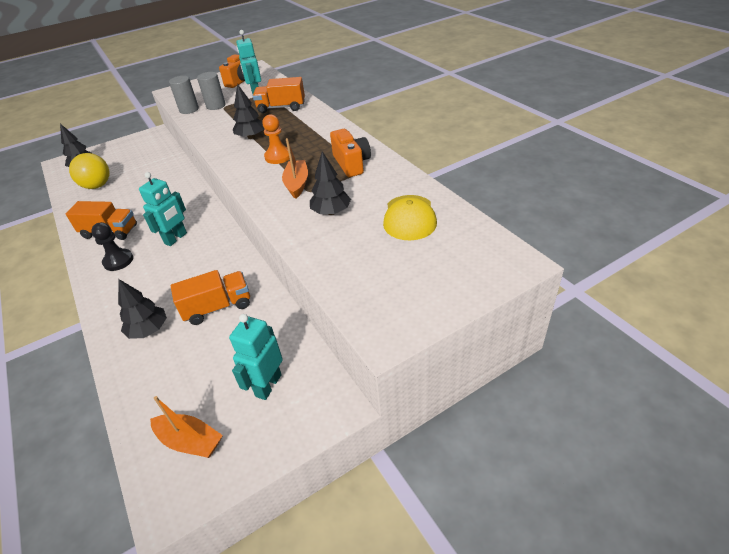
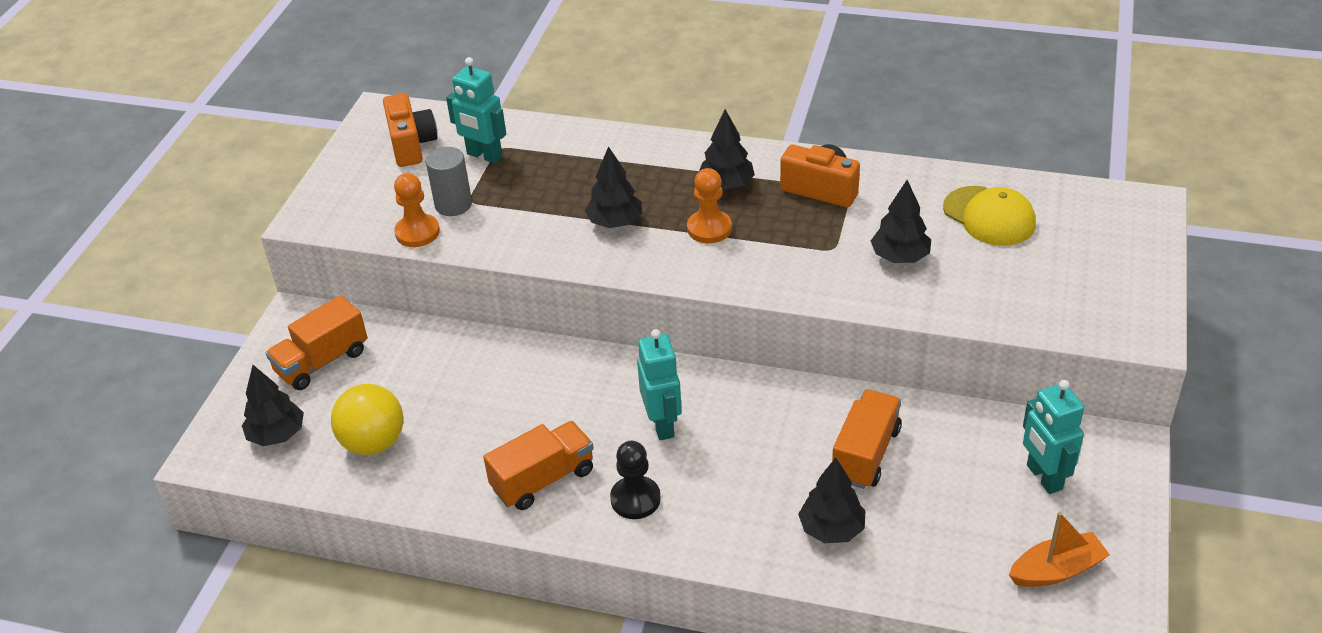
camera: 45 degrees left, 0 degrees up
(189, 110) = (417, 232): grey cylinder -> orange pawn
(281, 107) = (573, 158): orange truck -> orange truck (322, 361)
(297, 184) = (801, 248): orange boat -> none
(316, 143) = (726, 185): none -> black tree

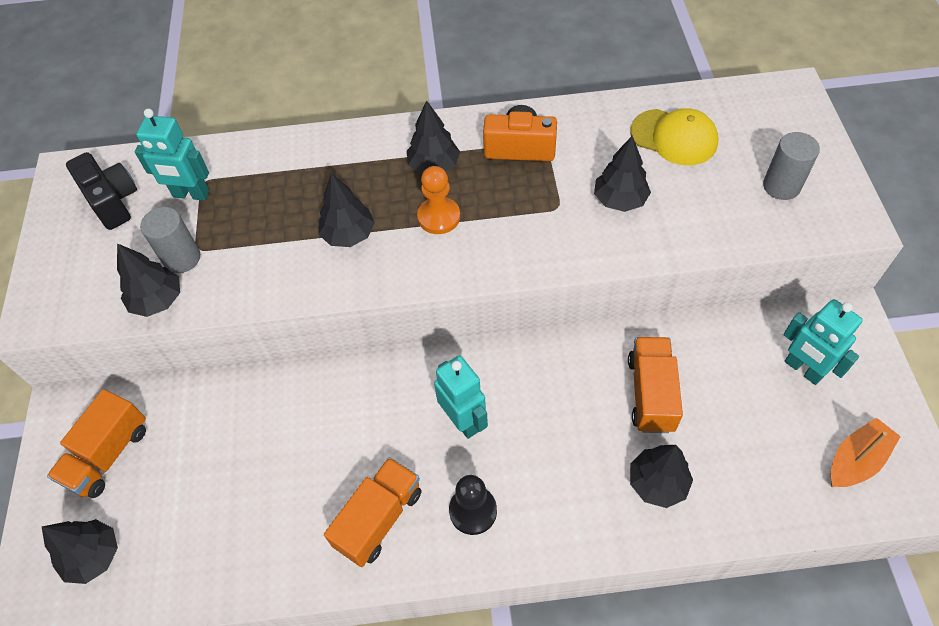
camera: 20 degrees left, 15 degrees up
(373, 442) = (196, 532): yellow ball -> none
(411, 145) = (112, 201): orange camera -> black camera
(417, 232) = (157, 300): orange pawn -> black tree
(1081, 285) = (781, 186): none -> grey cylinder

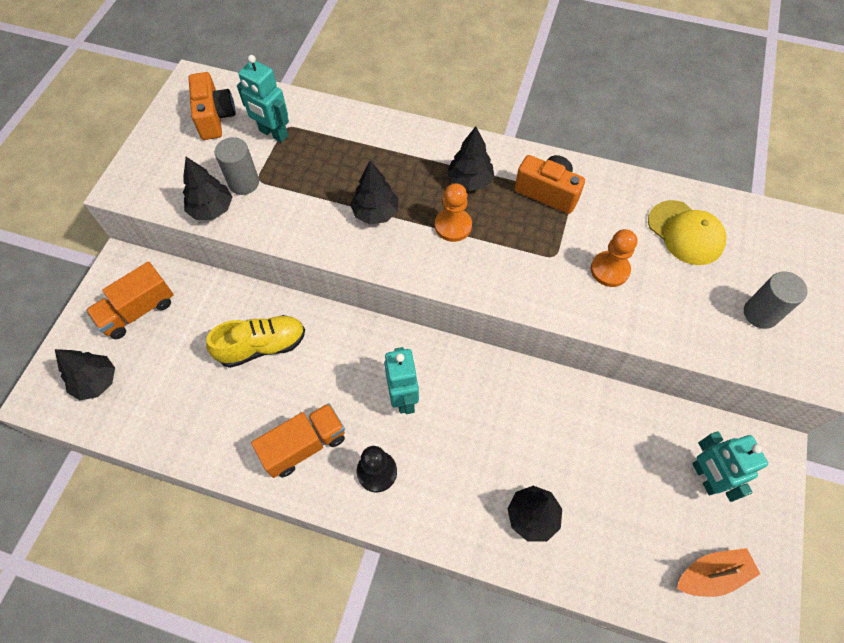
camera: 20 degrees right, 5 degrees up
(112, 201) = (215, 117): black camera -> orange camera
(278, 433) = (262, 346): none -> yellow shoe
(619, 200) = (609, 270): black tree -> orange pawn
(651, 394) = (563, 441): orange truck -> none

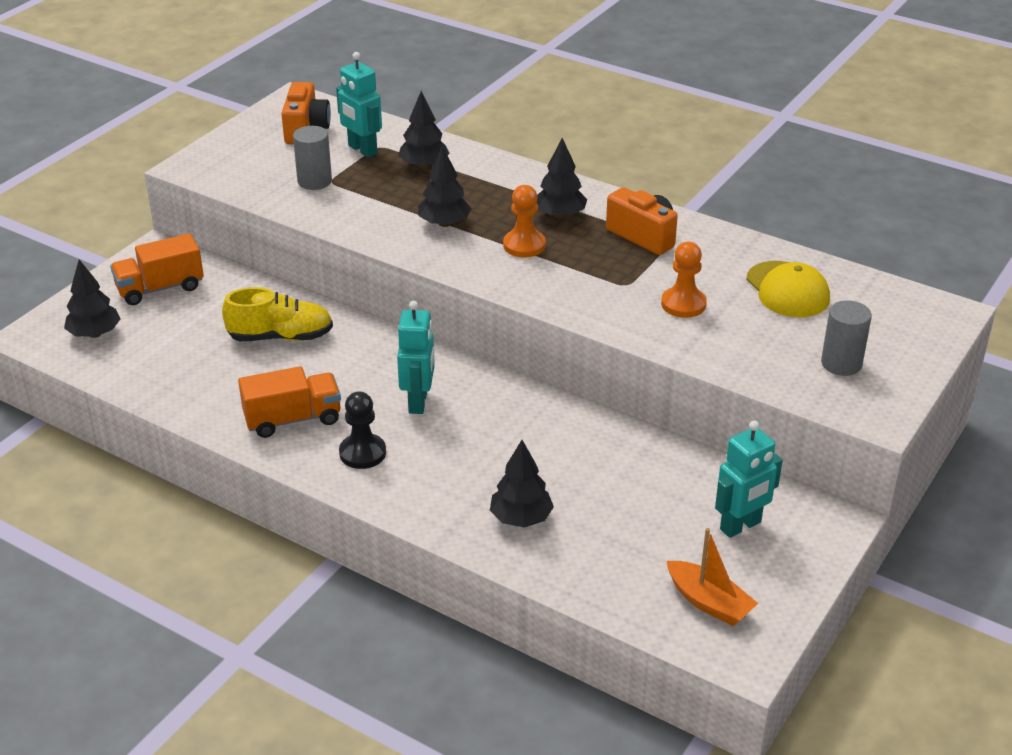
camera: 15 degrees right, 25 degrees down
(212, 209) = (272, 196): black tree -> black tree (424, 165)
(705, 477) = (741, 526): turquoise robot -> turquoise robot turned 120 degrees counterclockwise
(711, 574) = (709, 602): orange boat -> orange boat turned 45 degrees clockwise

